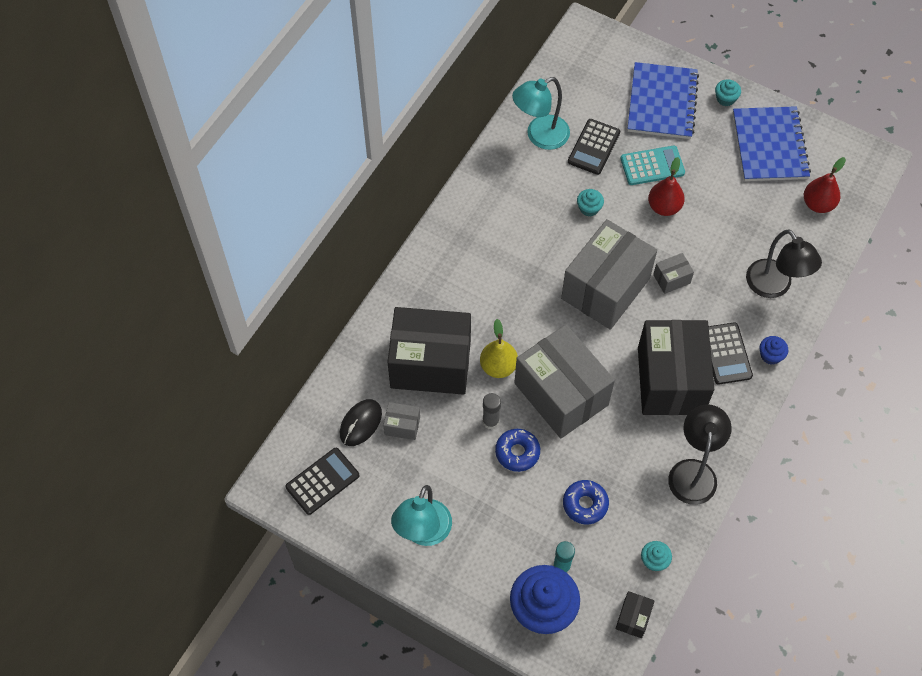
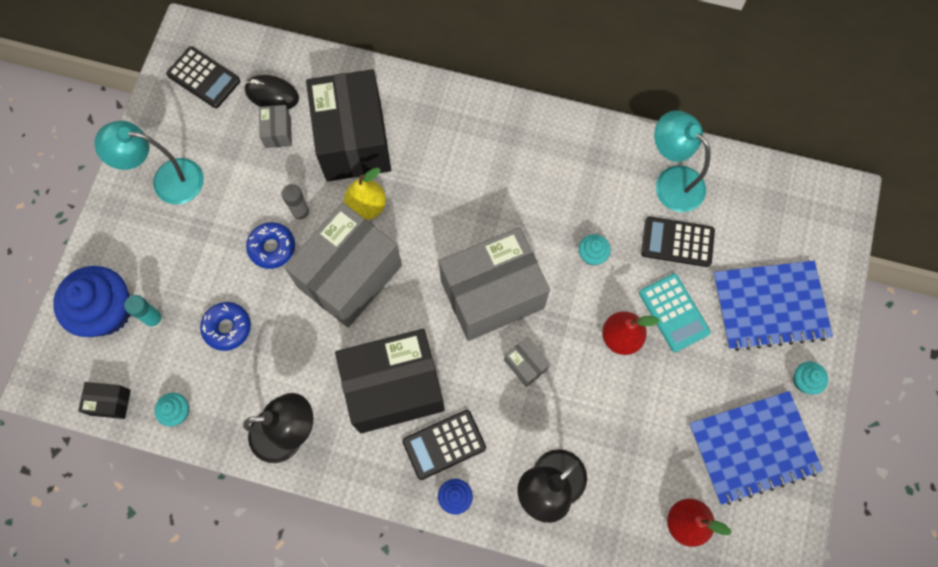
camera: 75 degrees right, 10 degrees up
(605, 288) = (492, 294): grey box -> grey box turned 45 degrees counterclockwise

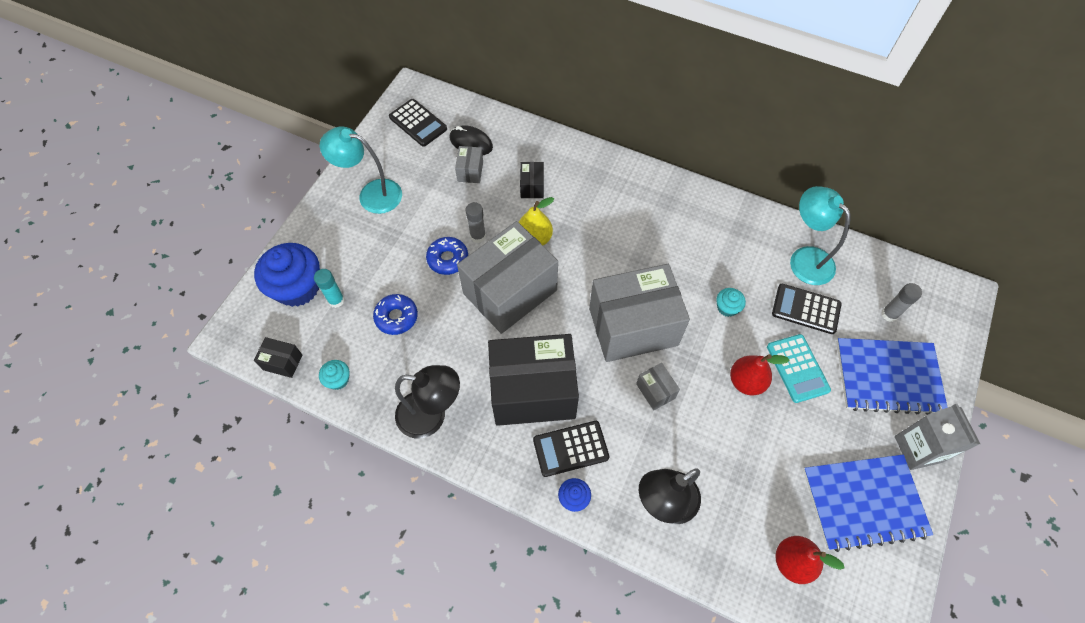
camera: 10 degrees right, 10 degrees down
(353, 141) = (532, 187): black box -> black box, size x0.41
(767, 233) = (889, 314): none -> grey glue stick
(804, 381) = (918, 449): turquoise cupcake -> grey carton

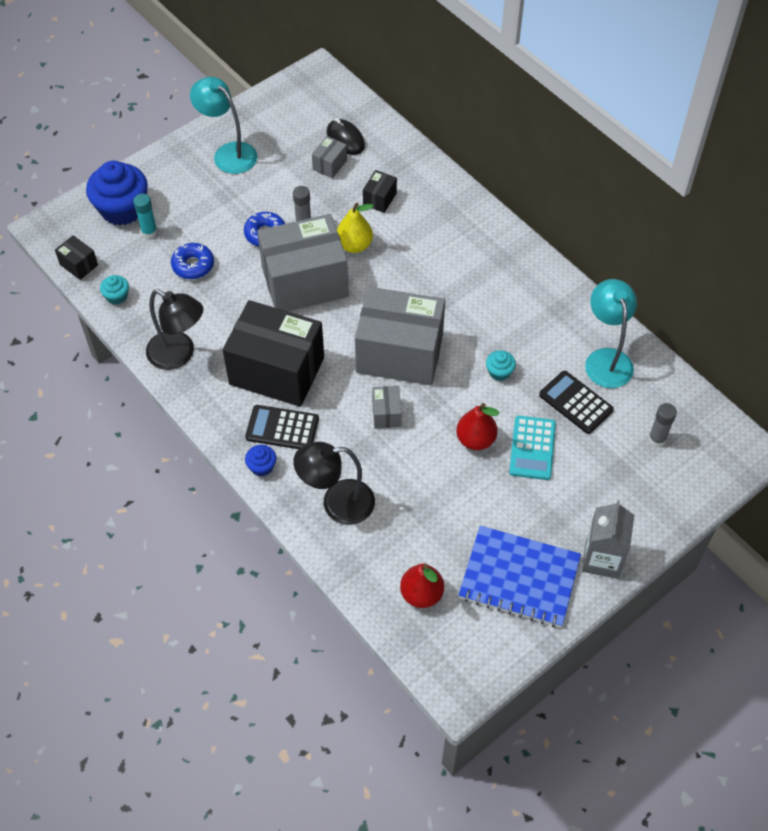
camera: 25 degrees right, 5 degrees down
(418, 123) = (306, 104): black calculator -> none
(888, 377) = (616, 490): blue notebook -> none

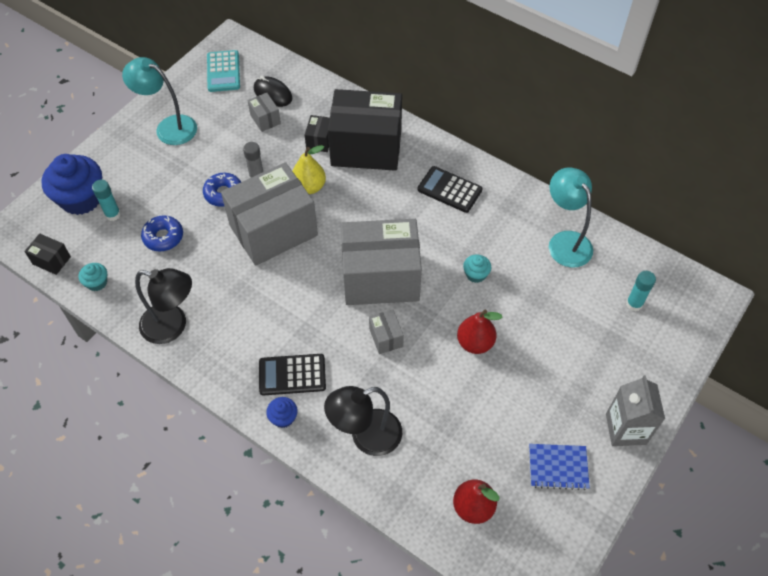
camera: 15 degrees left, 0 degrees up
(277, 371) = (271, 320): black box -> black box (366, 148)
(330, 165) = (265, 119): grey box -> grey box turned 45 degrees counterclockwise
(519, 578) = (558, 467): blue notebook -> blue notebook, size x0.56
(532, 448) = (528, 339): turquoise calculator -> turquoise calculator (223, 71)
(576, 402) = (552, 287): black calculator -> black calculator (449, 190)
(657, 439) = (634, 304): grey glue stick -> turquoise glue stick

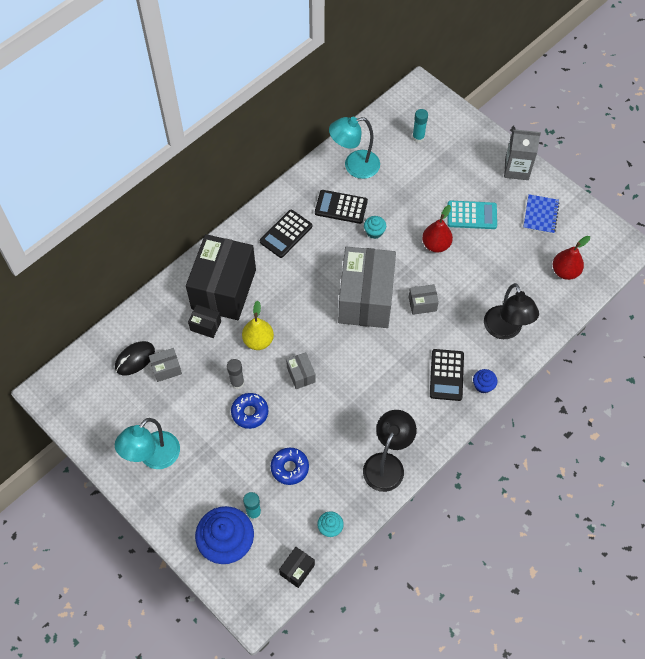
camera: 80 degrees left, 5 degrees up
(223, 71) = (91, 402): turquoise calculator -> turquoise calculator (471, 215)
(273, 230) = (301, 375): grey box -> grey box, size x0.41
(501, 236) = (341, 207): none -> black calculator

